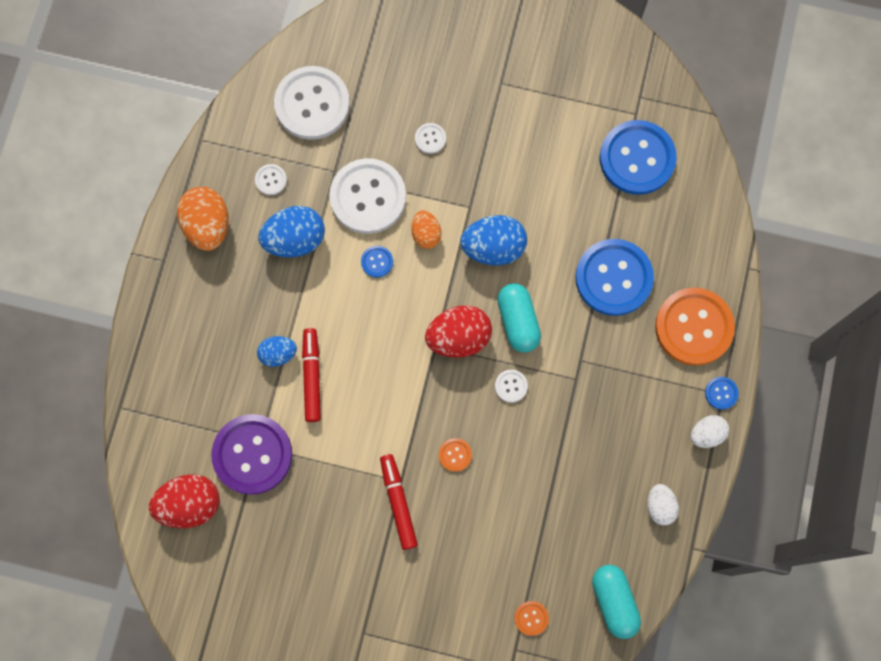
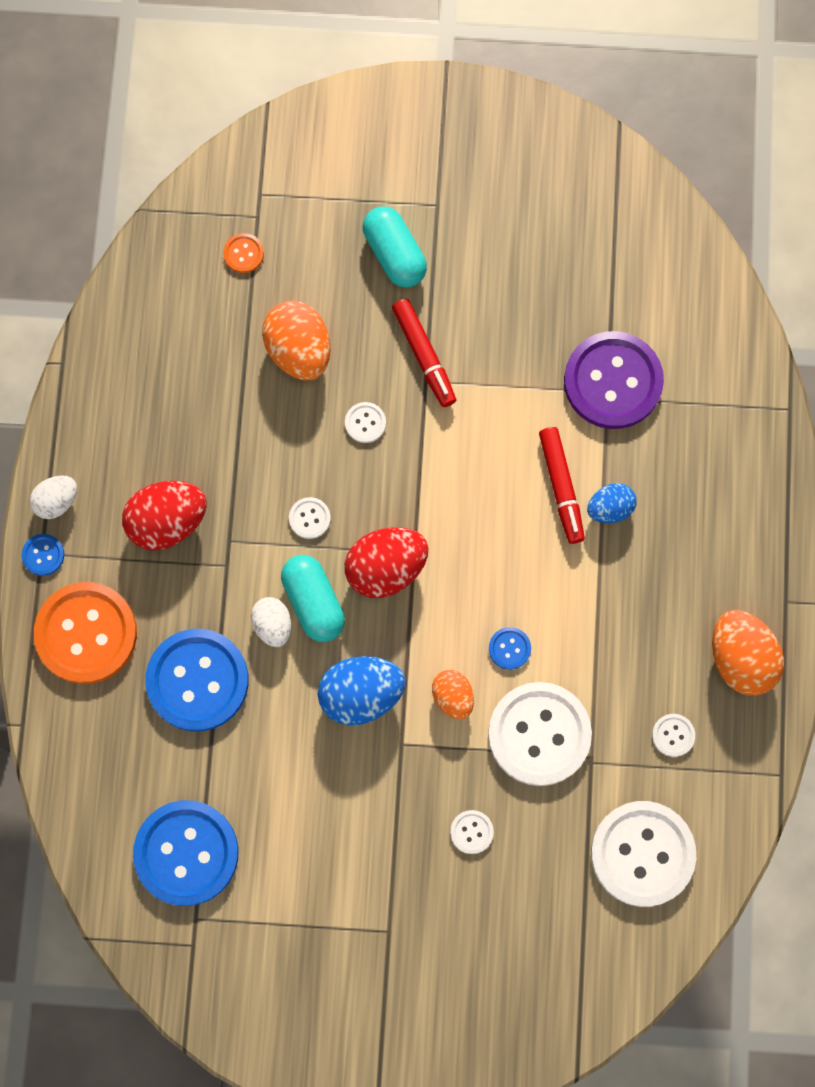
camera: 170 degrees right, 0 degrees up
(190, 504) = (674, 312): red egg -> red egg (168, 521)
(295, 239) = (622, 659): blue egg -> none
(455, 455) = (365, 423): orange button -> white button
(498, 525) = (299, 350): none -> orange egg
(614, 601) = (148, 288): turquoise capsule -> turquoise capsule (394, 254)
(660, 506) = (106, 405): white egg -> white egg (273, 625)

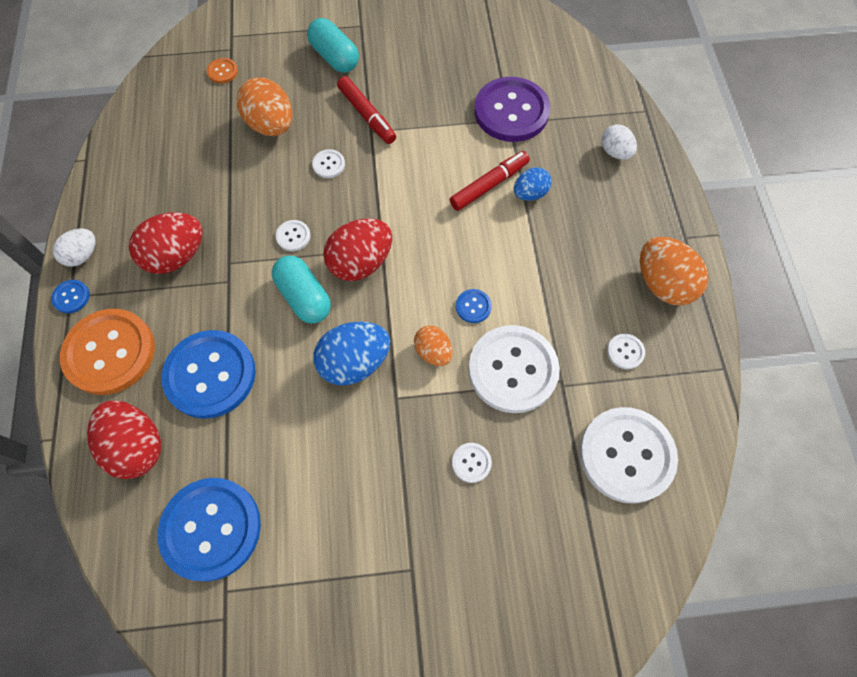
camera: 10 degrees left, 10 degrees down
(112, 749) = (137, 446): none -> red egg
(273, 625) = (272, 320): white egg -> white egg (615, 152)
(561, 487) = (489, 185): red marker -> red marker turned 105 degrees counterclockwise

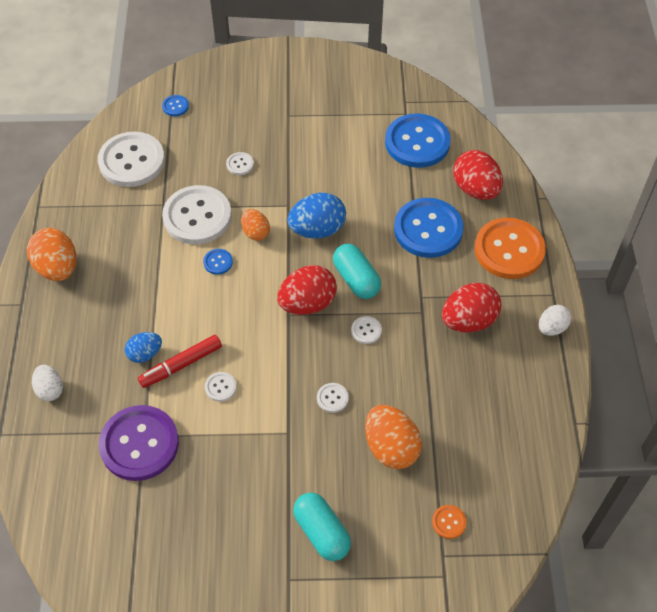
camera: 175 degrees left, 10 degrees down
(71, 297) = (552, 293): blue button -> blue button (175, 106)
(367, 115) = (290, 451): red marker -> none
(625, 352) = (108, 222): white button -> white button (220, 387)

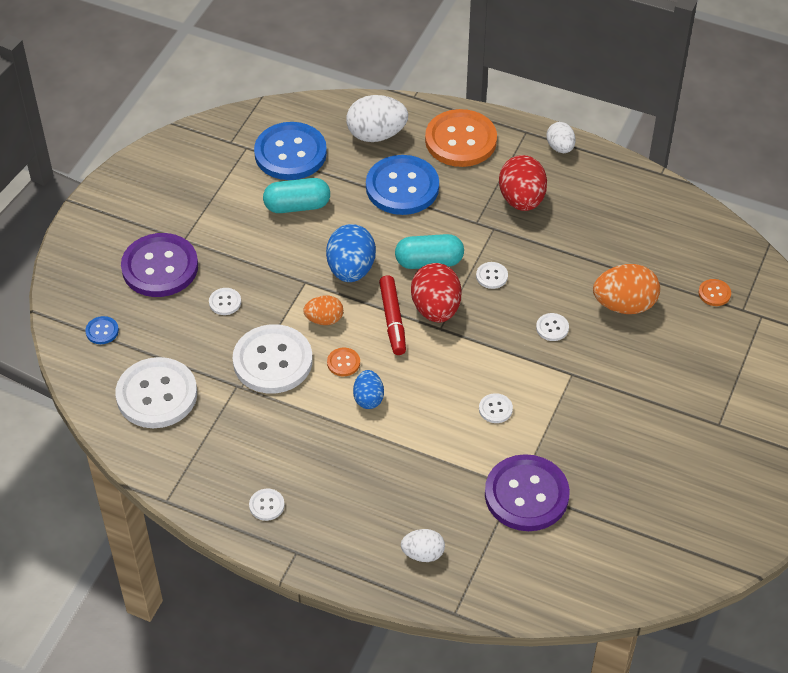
camera: 65 degrees left, 5 degrees down
(57, 268) = (266, 505): orange egg -> white button
(145, 354) = (423, 459): blue egg -> blue egg (368, 398)
(181, 365) = (453, 433): red marker -> red marker (393, 320)
(218, 262) = (343, 363): blue button -> orange button
(253, 113) = (160, 267): none -> purple button
(321, 532) = (684, 384): turquoise capsule -> turquoise capsule (297, 206)
(475, 189) = (376, 134): red egg -> white egg

